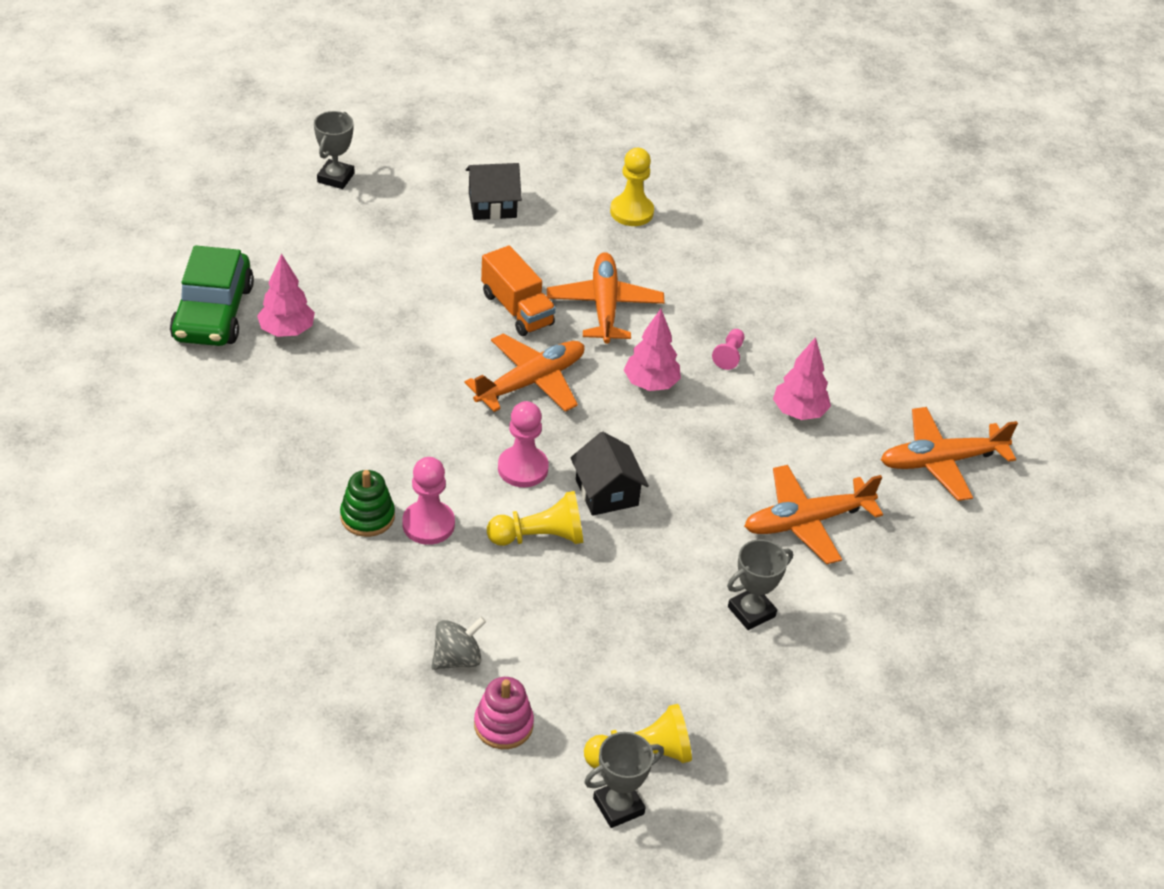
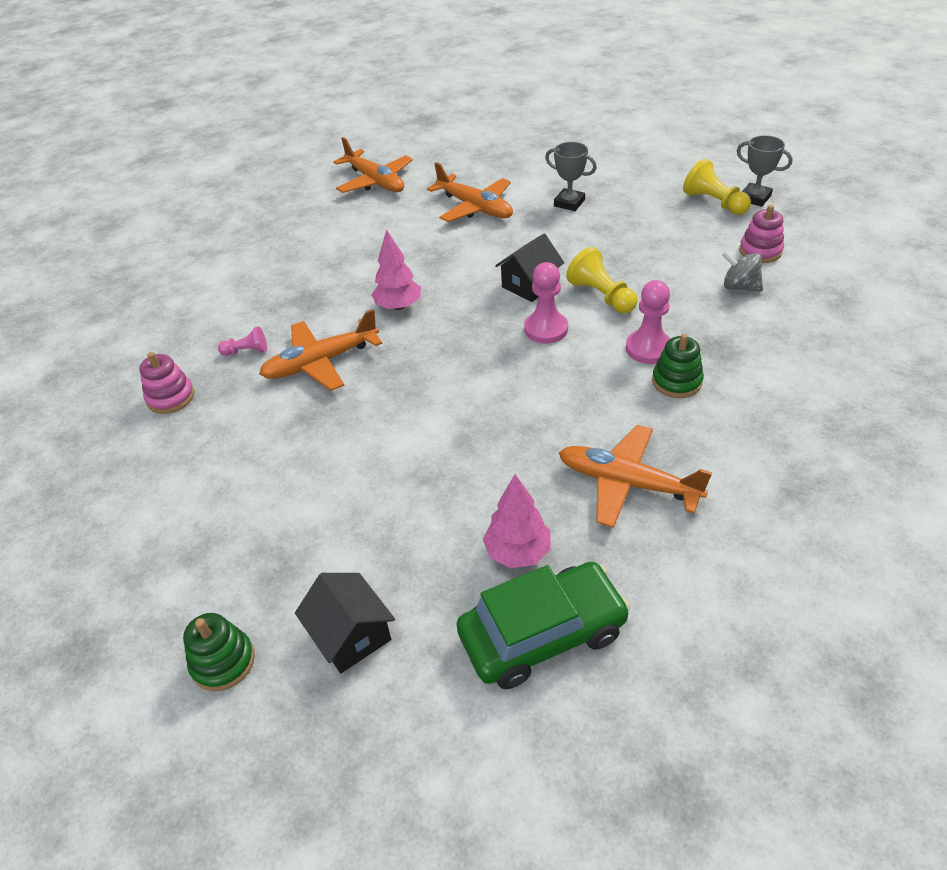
camera: 110 degrees left, 0 degrees up
(335, 178) = (223, 662): grey trophy -> green stacking toy
(492, 205) = (209, 495): black house -> black house (351, 635)
(517, 309) = (362, 409): orange truck -> none
(530, 382) = (448, 363): orange plane -> orange plane (627, 483)
(631, 212) = (171, 397): yellow pawn -> pink stacking toy
(729, 355) = (335, 284): pink pawn -> pink pawn (246, 351)
(799, 412) = (374, 239): pink tree -> none

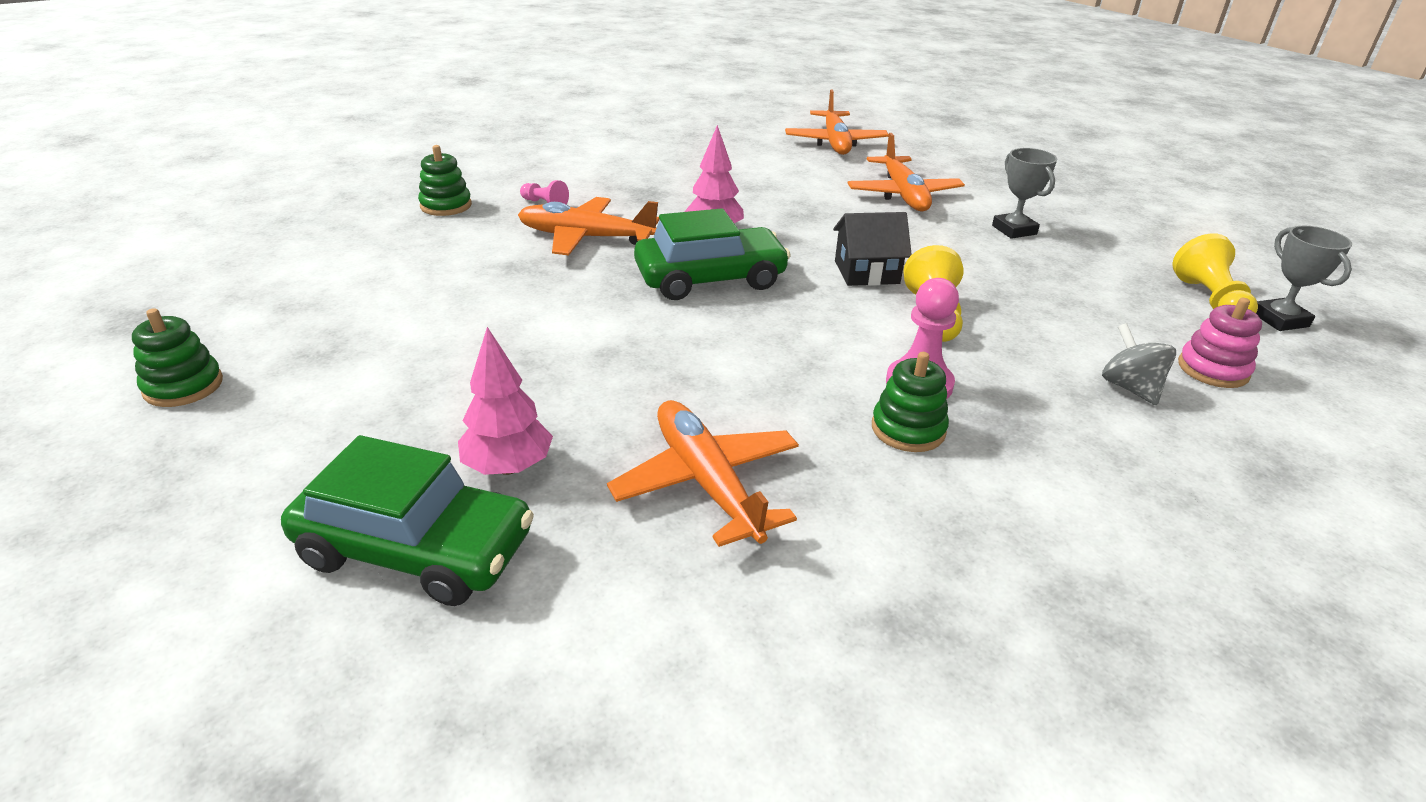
camera: 35 degrees right, 10 degrees down
(171, 397) = (446, 206): pink stacking toy -> green stacking toy
(351, 635) = (284, 432): black house -> none
(447, 346) = (710, 279): none -> green car
(546, 329) = (828, 312): pink pawn -> none

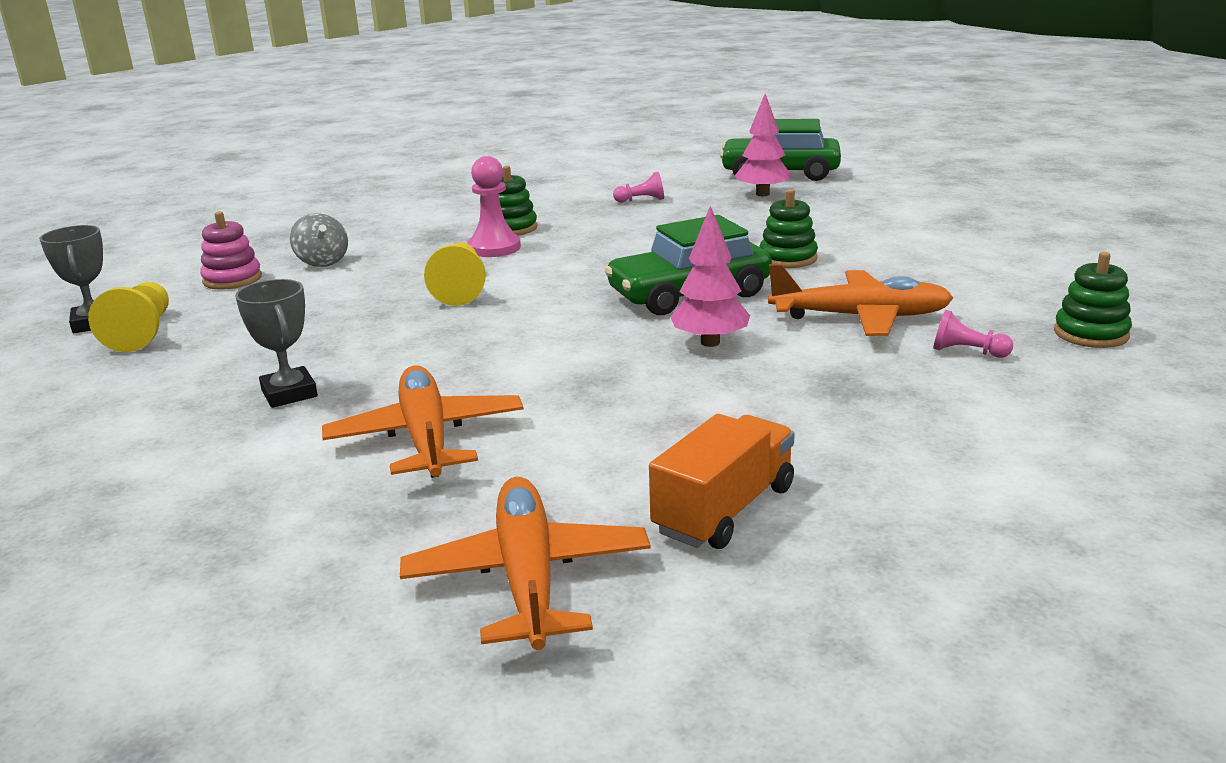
camera: 175 degrees right, 10 degrees down
(183, 386) = (1021, 198): green stacking toy -> green stacking toy (788, 258)
(706, 483) = (641, 200): orange plane -> pink pawn
(746, 152) = (724, 510): none -> orange truck
(866, 272) = (517, 318): black house -> none

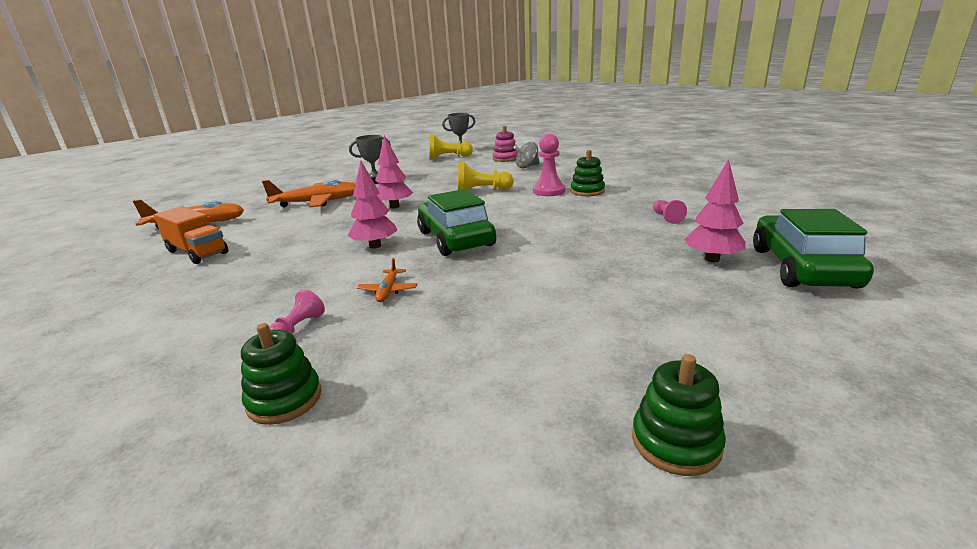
camera: 90 degrees right, 0 degrees up
(509, 350) = (394, 206): none -> pink tree
(788, 258) = (523, 268): green stacking toy -> green stacking toy (676, 442)
(860, 317) = (388, 291): orange plane -> orange plane, size x0.47

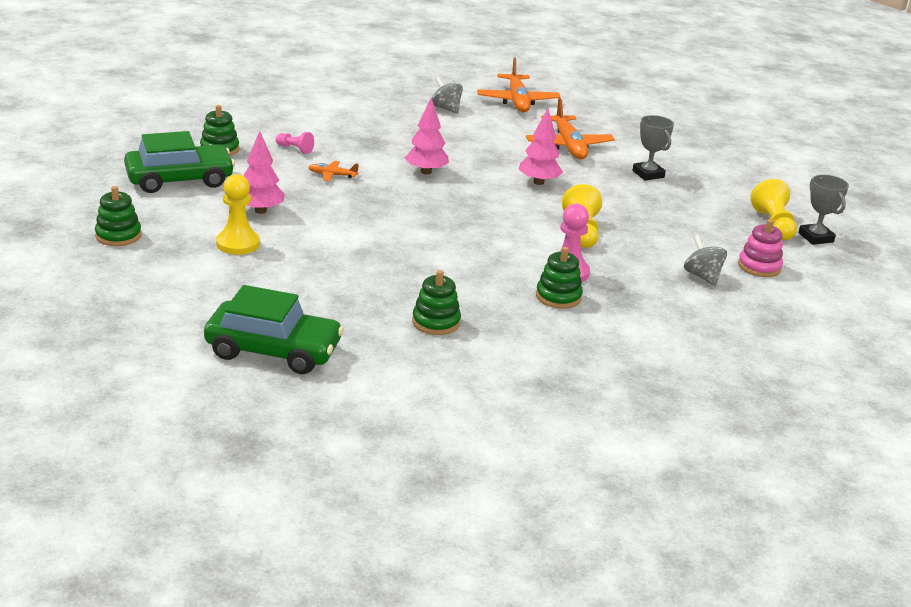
camera: 90 degrees right, 5 degrees up
(197, 252) = (446, 109): orange truck -> grey spinning top
(455, 239) = (427, 205): green car -> green car (180, 180)
(610, 322) = (238, 244): none -> yellow pawn
(666, 218) = (436, 322): pink pawn -> green stacking toy
(712, 259) = (315, 313): pink tree -> pink tree (260, 211)

